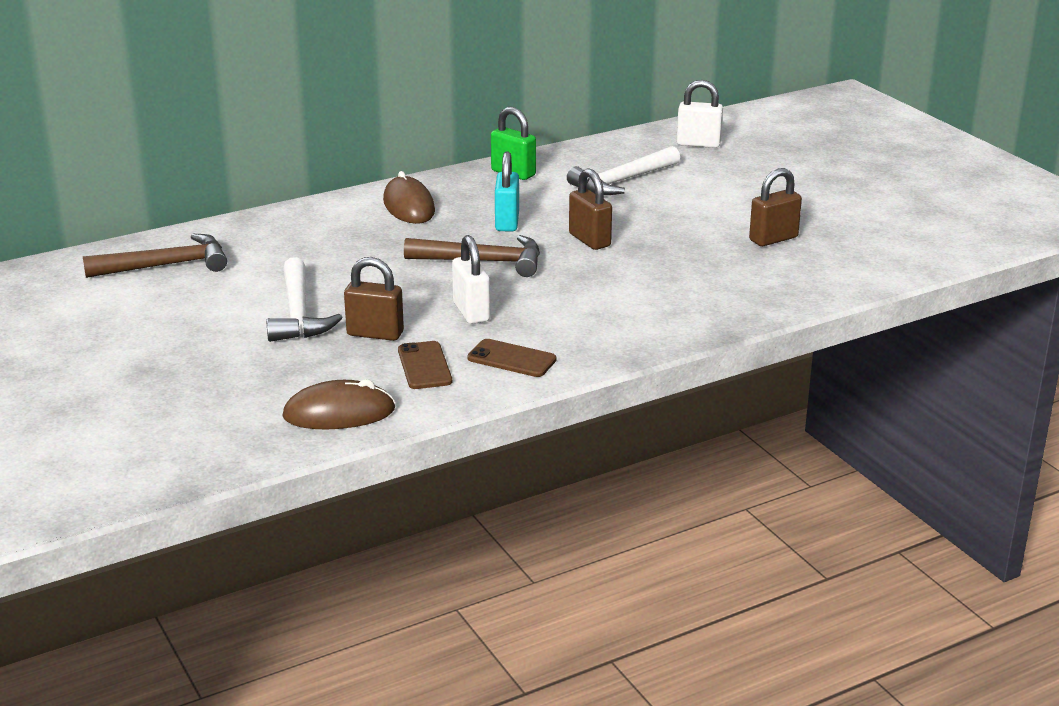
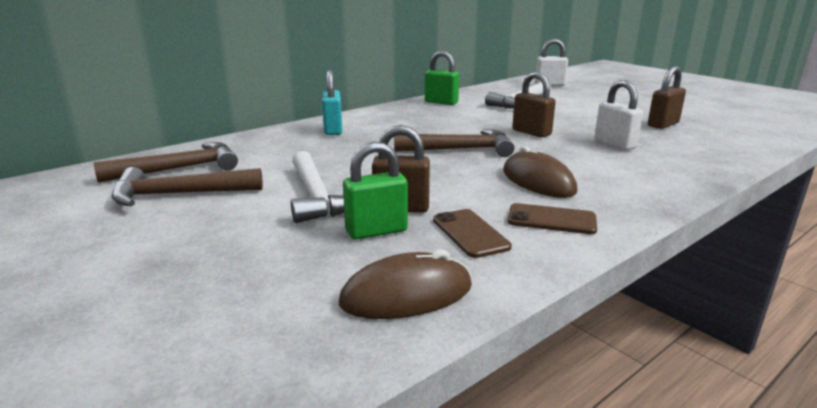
camera: 10 degrees left, 5 degrees down
(165, 299) = (179, 194): none -> brown hammer
(340, 356) = (376, 231): none -> green padlock
(409, 206) = (377, 122): brown mouse -> brown mouse (538, 181)
(471, 312) = (479, 184): white padlock -> white padlock (614, 144)
(507, 222) = (459, 126): turquoise padlock -> turquoise padlock (333, 130)

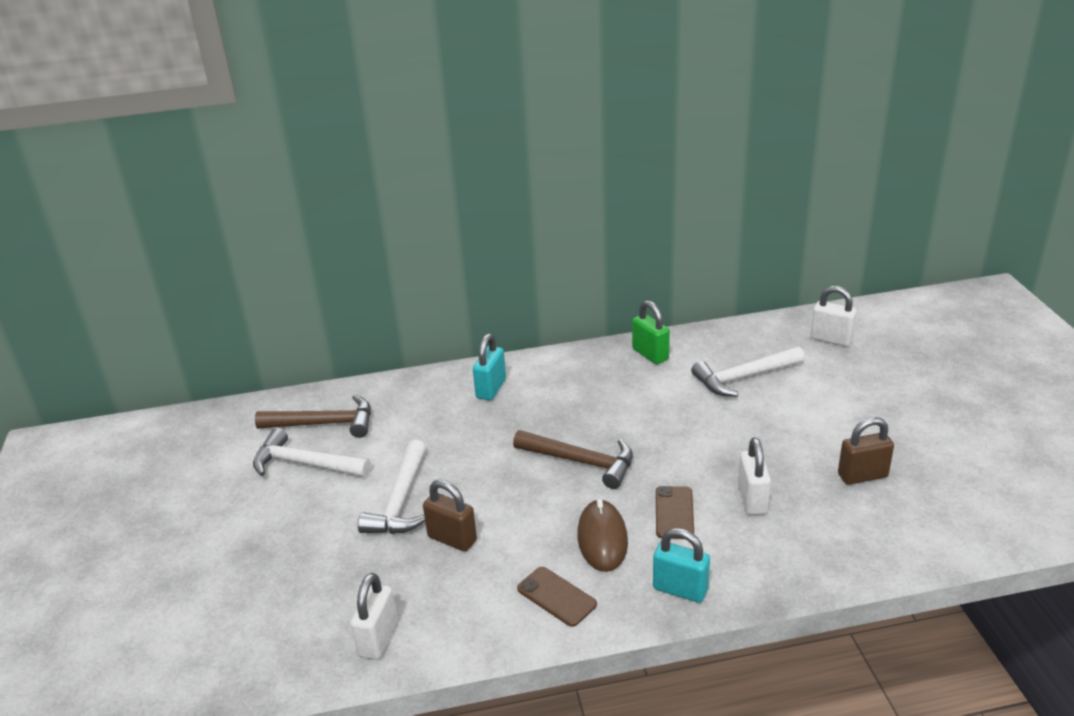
camera: 30 degrees right, 10 degrees up
(179, 194) = (305, 464): brown hammer -> white hammer
(376, 231) = (411, 562): green padlock -> none
(406, 295) = (378, 638): brown mouse -> white padlock
(470, 233) = (476, 590): brown phone -> brown phone (674, 513)
(531, 132) = (686, 449): brown padlock -> none
(643, 193) = (680, 589): none -> turquoise padlock

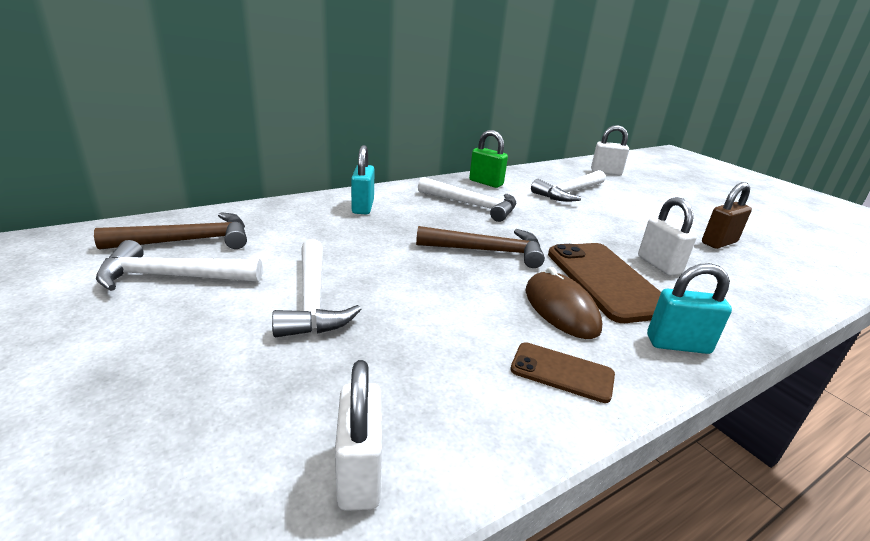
camera: 25 degrees left, 5 degrees down
(452, 539) = (397, 330): brown padlock -> none
(608, 393) = (472, 205): none -> white hammer
(674, 513) = (606, 281): brown phone -> brown phone, size x1.87

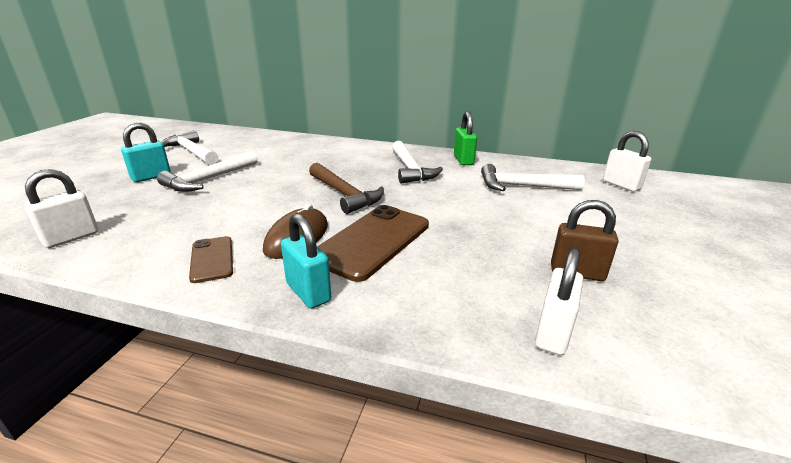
camera: 50 degrees right, 0 degrees up
(188, 241) = (229, 141): brown hammer -> none
(363, 207) = (339, 150): turquoise padlock -> turquoise padlock (151, 177)
(659, 265) = (449, 254): white padlock -> white padlock (553, 333)

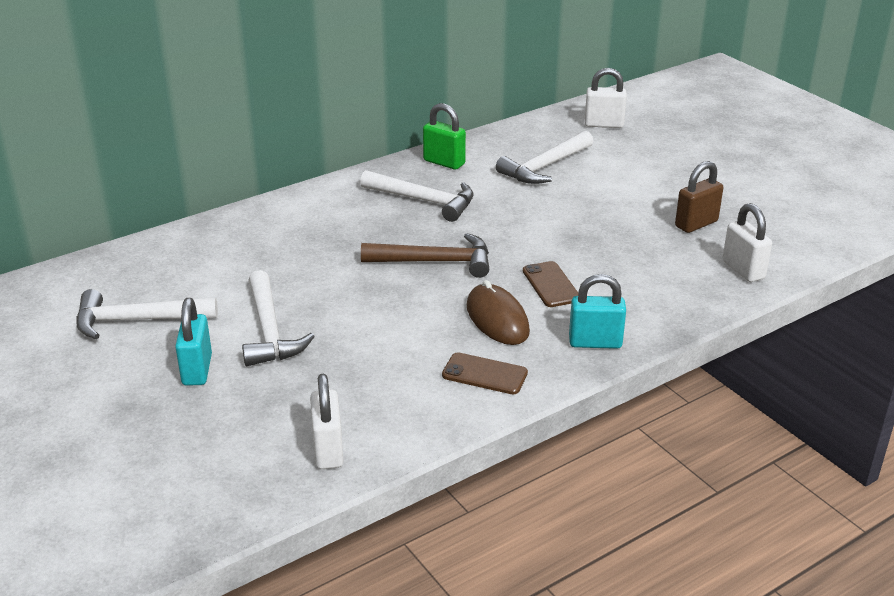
camera: 50 degrees left, 5 degrees up
(372, 241) = (551, 285): brown phone -> brown phone, size x0.54

